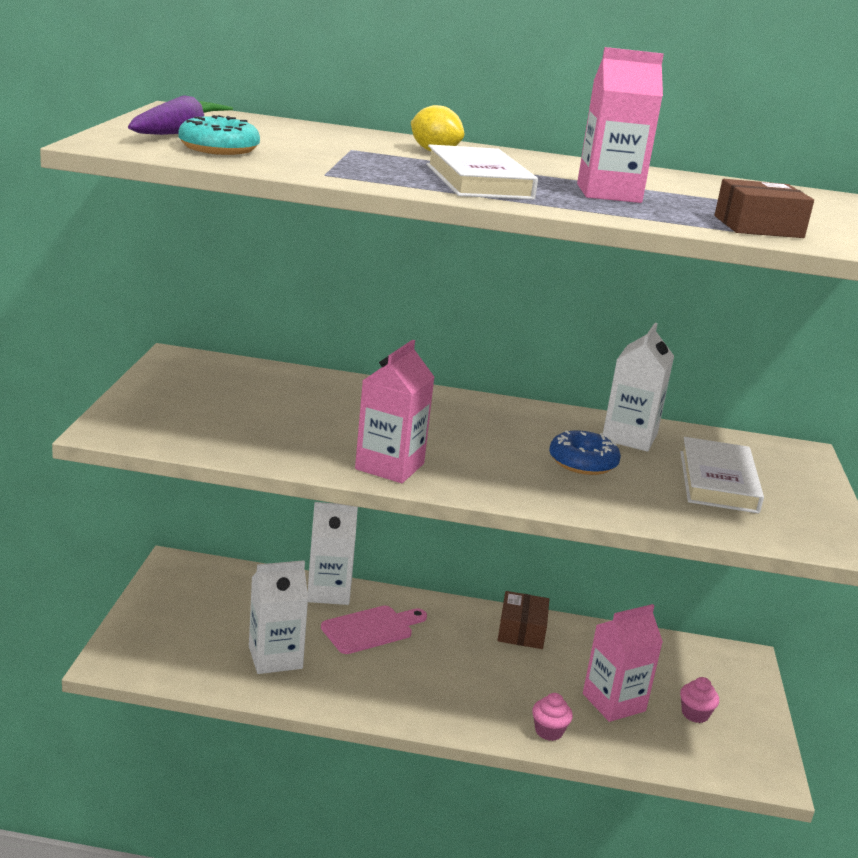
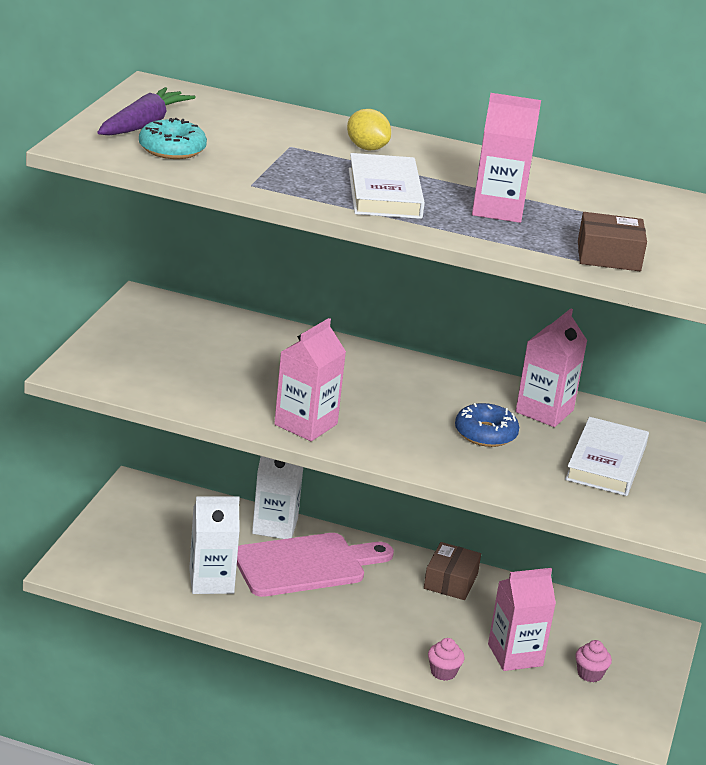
camera: 10 degrees right, 5 degrees up
(371, 629) = (306, 565): pink cutting board -> pink cutting board, size x1.56
(629, 437) = (544, 411): white carton -> pink carton

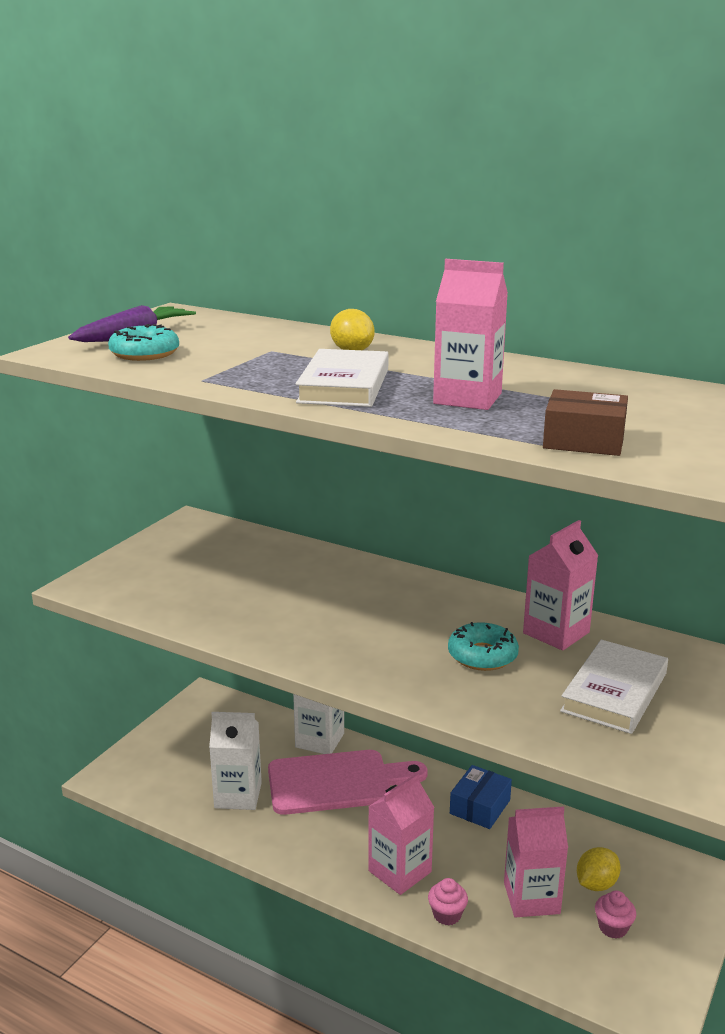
camera: 15 degrees right, 5 degrees down
(306, 424) = (289, 641): pink carton -> pink carton (400, 871)
(451, 581) = (480, 807): brown box -> blue box
(485, 433) = (482, 655): blue donut -> turquoise donut
(570, 641) = (596, 884): none -> yellow lemon

